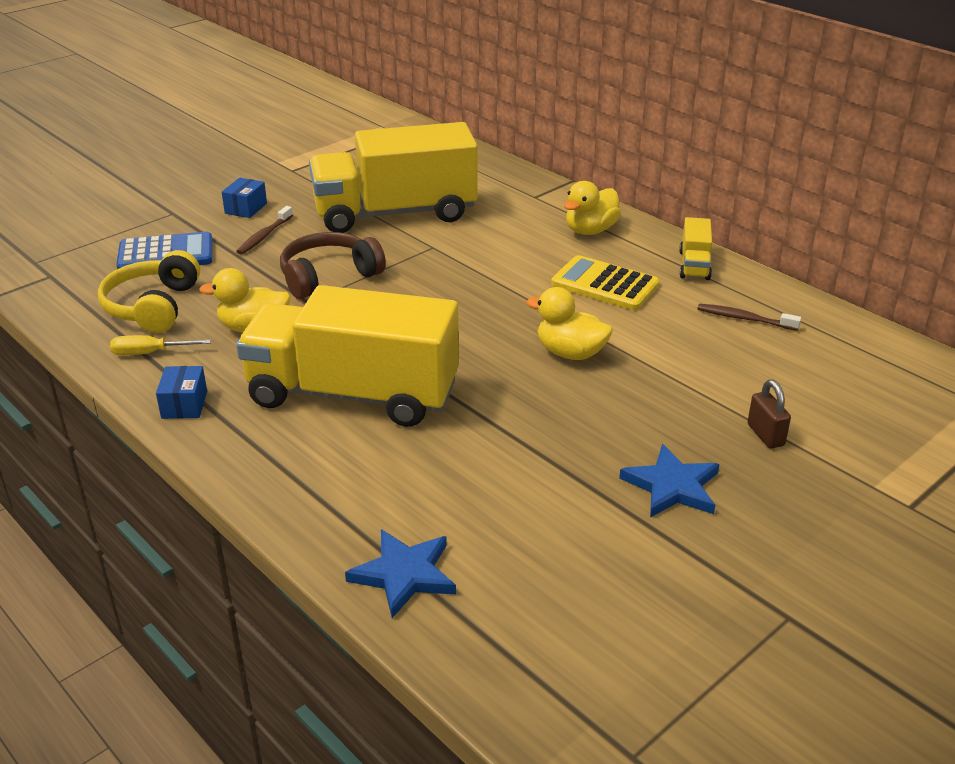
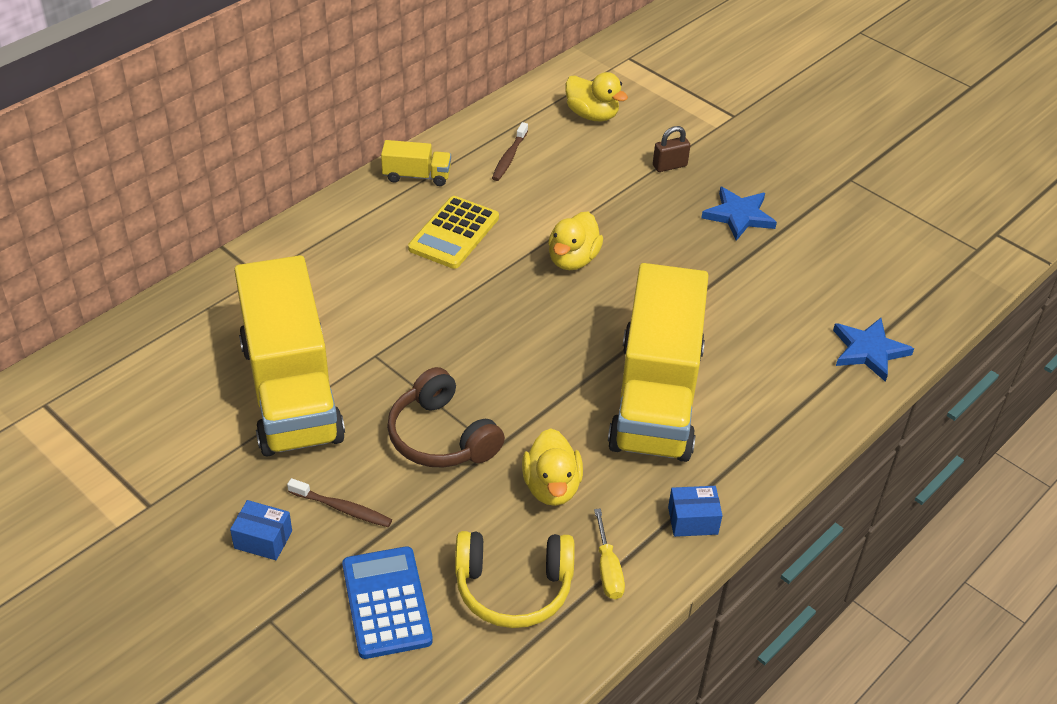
camera: 95 degrees left, 10 degrees up
(590, 230) = (344, 238): yellow duck -> yellow duck (592, 115)

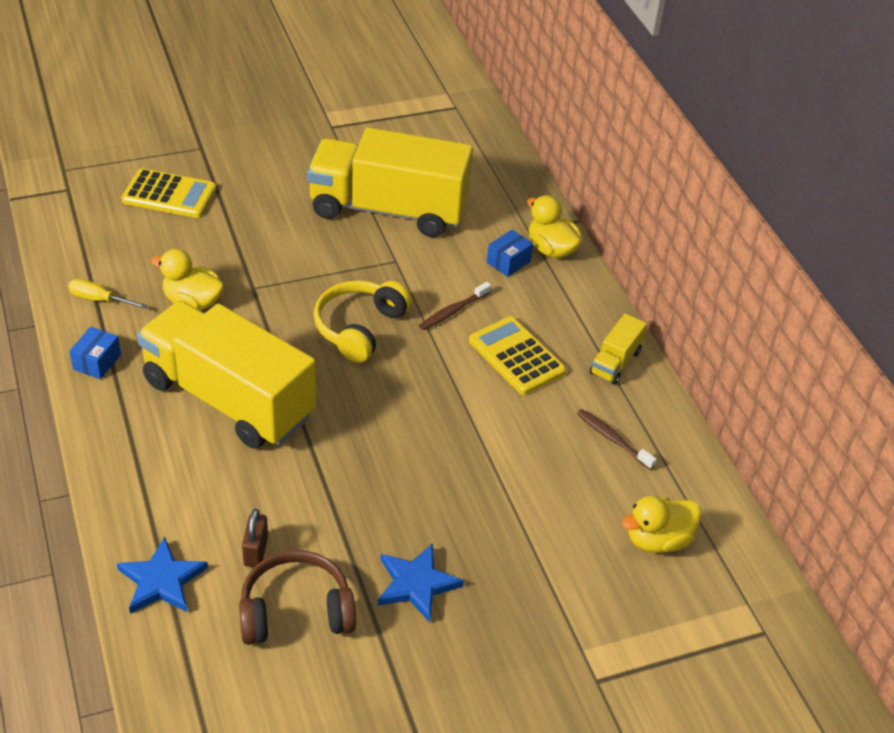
camera: 115 degrees right, 0 degrees up
(263, 539) = (264, 162): blue box -> blue box (508, 262)
(342, 508) = (260, 200): brown toothbrush -> brown toothbrush (453, 311)
(386, 603) = (169, 195): blue calculator -> yellow calculator
(441, 437) = (286, 265): brown headphones -> brown headphones (296, 611)
(513, 588) = (128, 251): yellow headphones -> yellow headphones (359, 328)
(573, 259) = (431, 421): yellow duck -> yellow duck (551, 249)
(669, 166) = (532, 566): brown padlock -> brown padlock (256, 551)

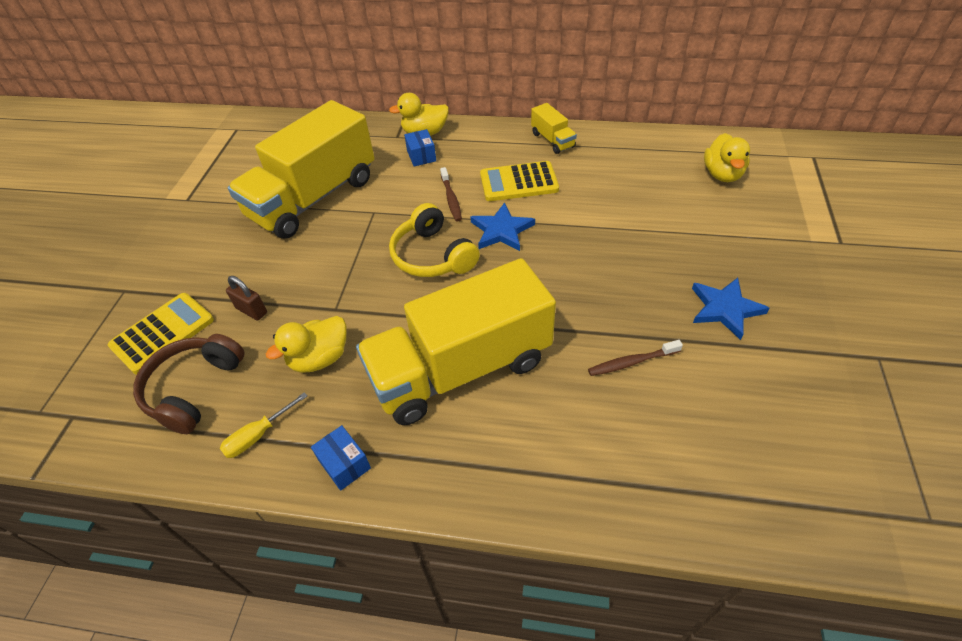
camera: 55 degrees left, 5 degrees up
(161, 580) = (665, 493): blue star -> blue star (501, 230)
(256, 551) = (654, 405): brown padlock -> brown padlock (251, 310)
(296, 611) = (732, 397): brown headphones -> brown headphones (194, 389)
(613, 439) = (623, 164): brown toothbrush -> brown toothbrush (632, 362)

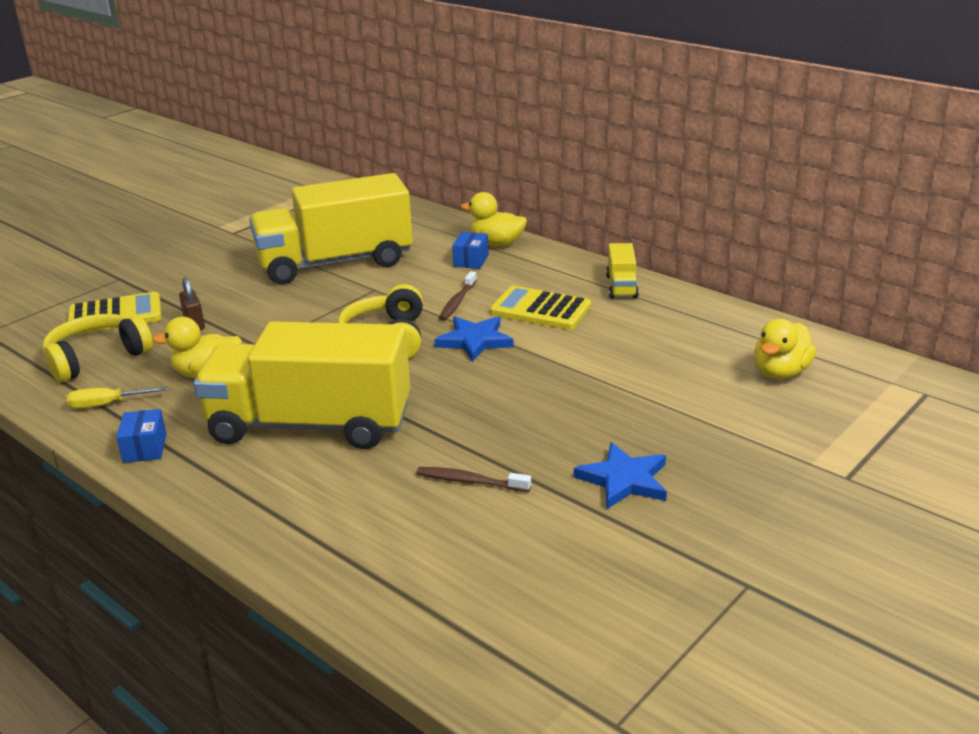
camera: 30 degrees right, 20 degrees down
(194, 389) = (97, 358): brown headphones -> yellow headphones

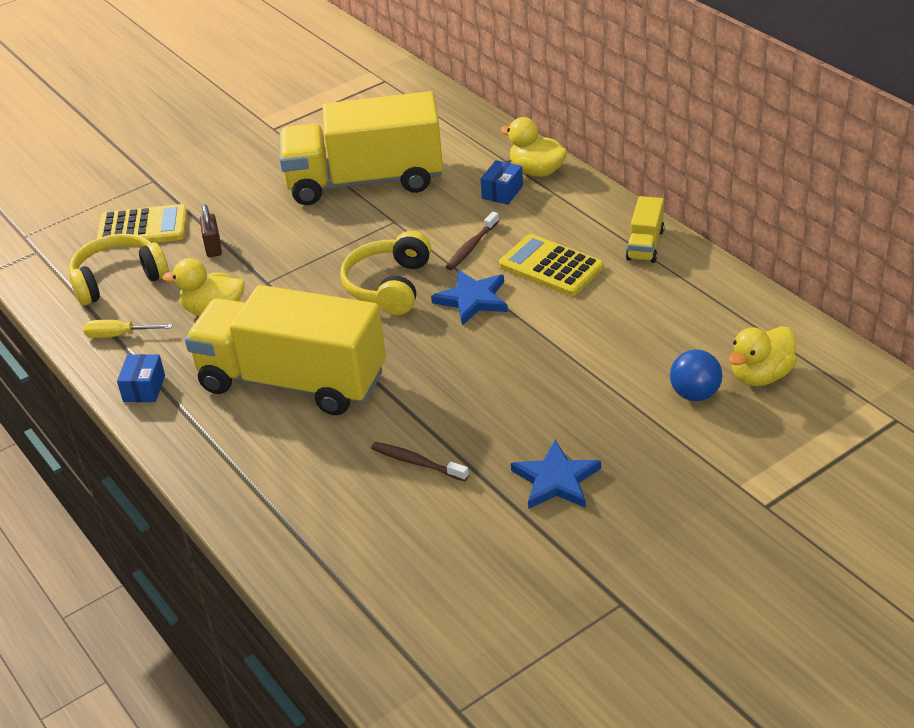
camera: 15 degrees right, 10 degrees up
(726, 393) = (695, 394): none -> blue ball

